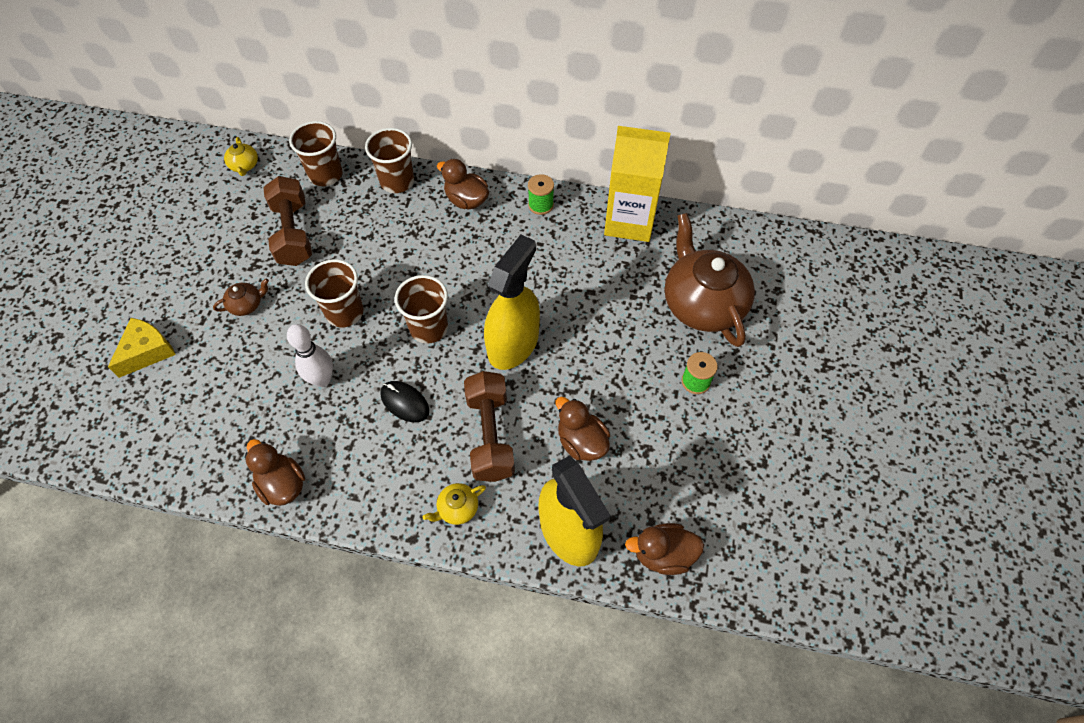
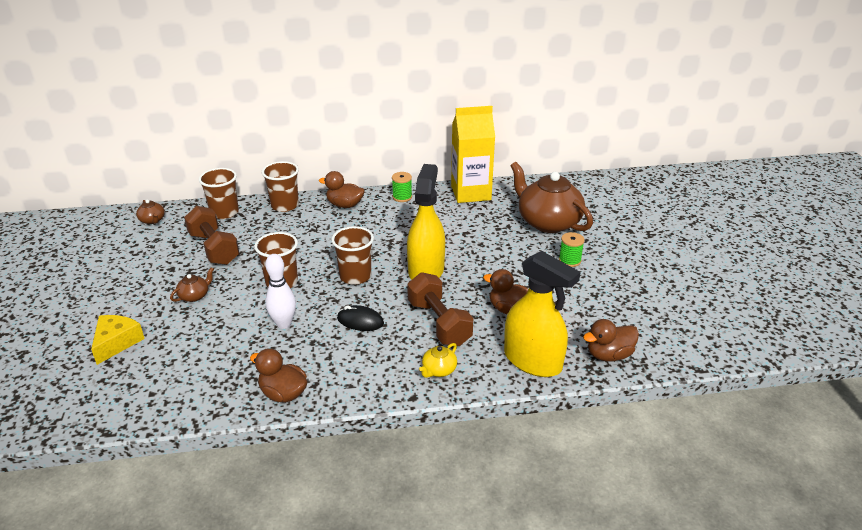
camera: 20 degrees left, 25 degrees down
(244, 166) = (152, 220): yellow teapot -> brown teapot

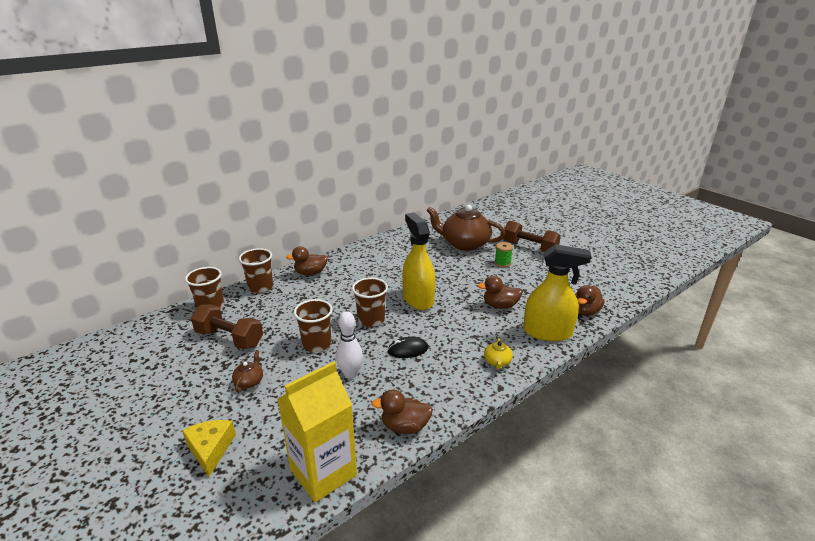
camera: 30 degrees left, 5 degrees down
(152, 220) = (144, 334): brown teapot -> none
(402, 197) = (349, 255): green spool -> none
(439, 323) = (464, 330): brown dumbbell -> brown dumbbell (529, 247)
(471, 193) = (395, 240): yellow carton -> yellow carton (323, 472)

